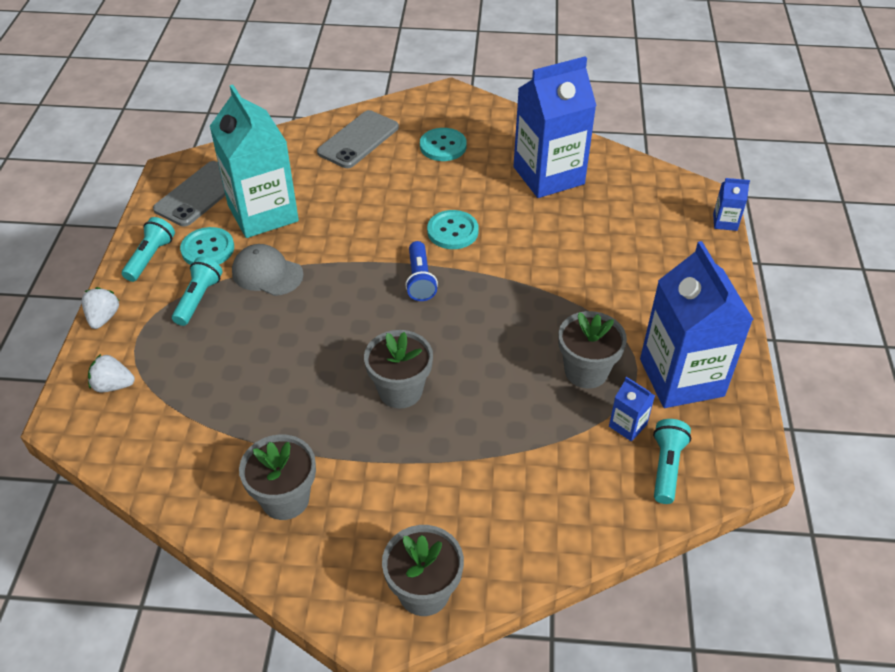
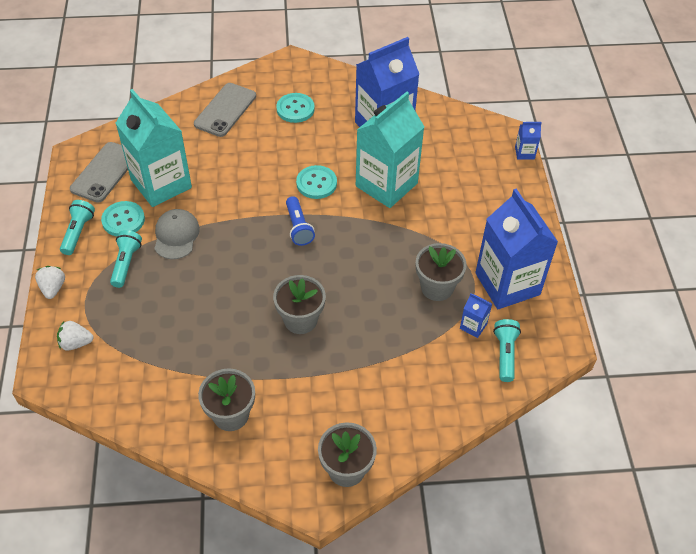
camera: 10 degrees left, 5 degrees up
(267, 273) = (176, 235): grey cap -> grey cap turned 75 degrees clockwise
(540, 241) = (386, 185): none -> turquoise carton

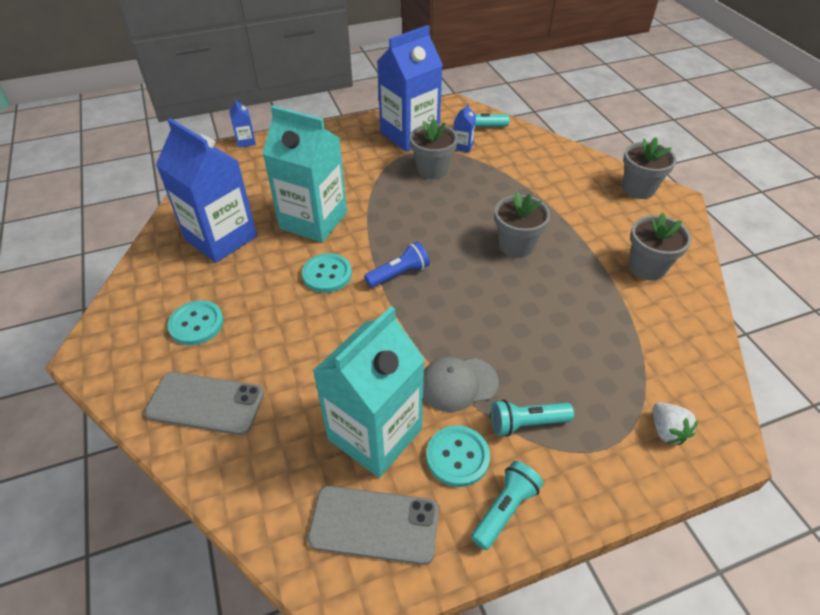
camera: 105 degrees left, 5 degrees down
(53, 288) = (610, 498): white strawberry -> none
(78, 232) = (504, 509): turquoise flashlight -> turquoise flashlight turned 135 degrees clockwise

